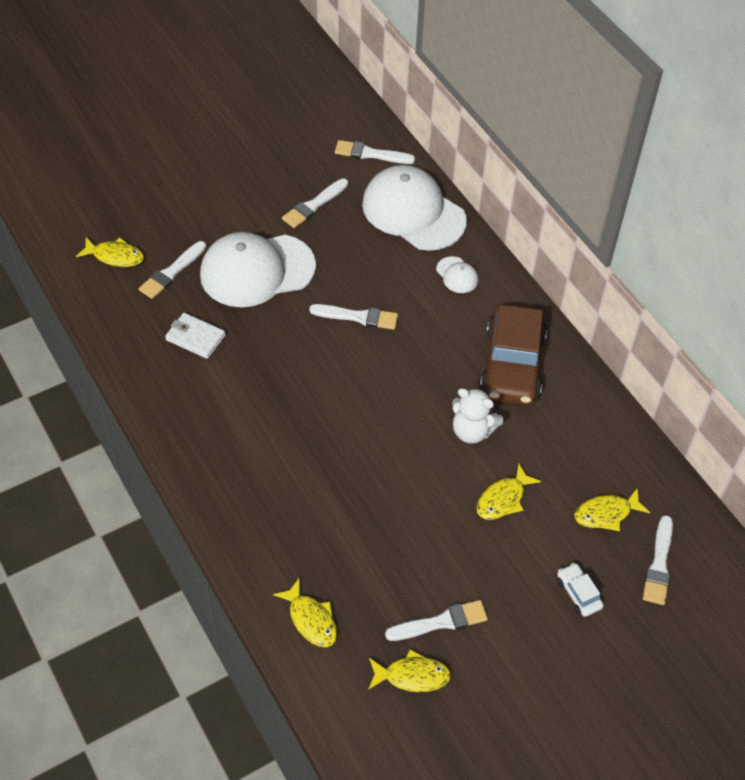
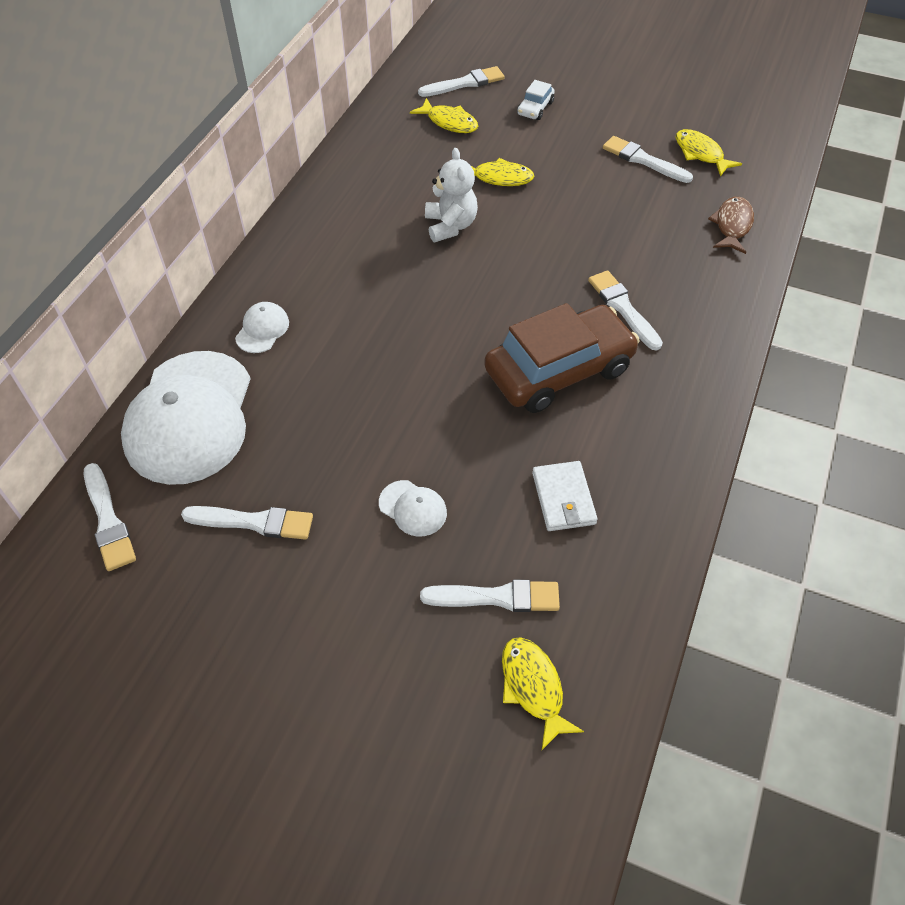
camera: 125 degrees left, 0 degrees up
(257, 270) = (413, 508): white cap -> white cap, size x0.42
(311, 619) = (732, 225): yellow fish -> brown fish
(358, 317) = (395, 375): white brush -> white brush (623, 308)
(512, 365) = (348, 236): brown car -> brown car (559, 370)

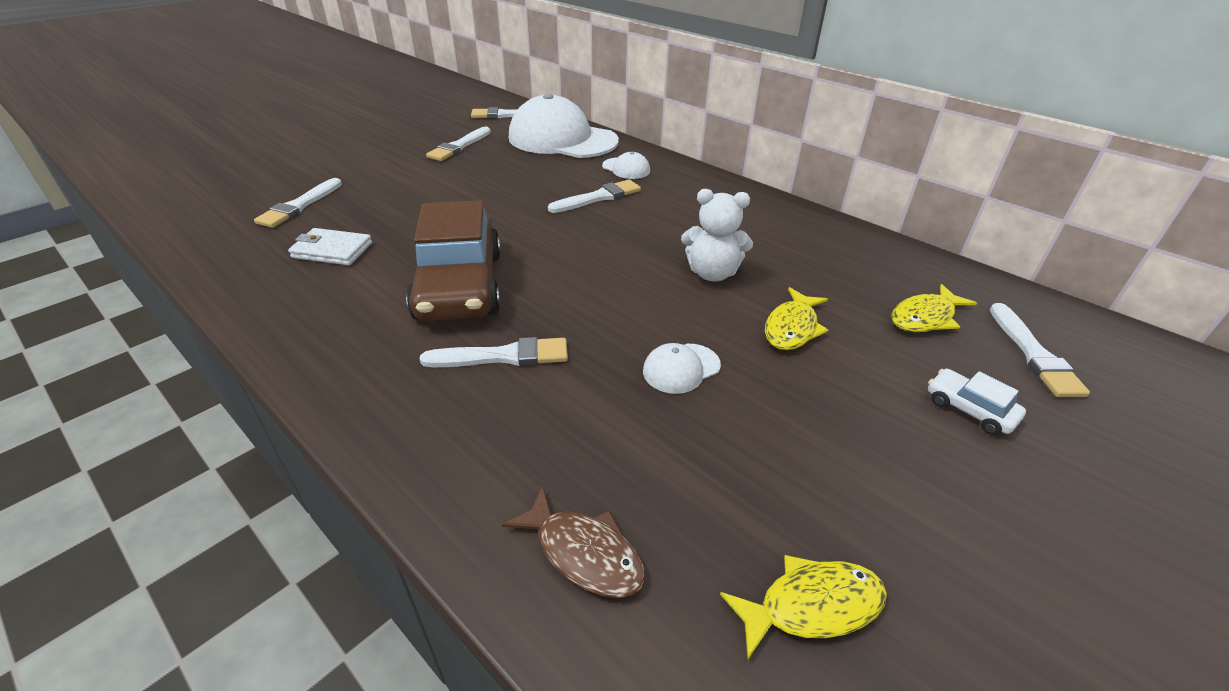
camera: 110 degrees right, 15 degrees down
(413, 508) = (405, 192): white cap -> white cap (681, 368)
(533, 688) = (226, 203): yellow fish -> none
(643, 160) = (805, 498): white brush -> white brush (598, 197)

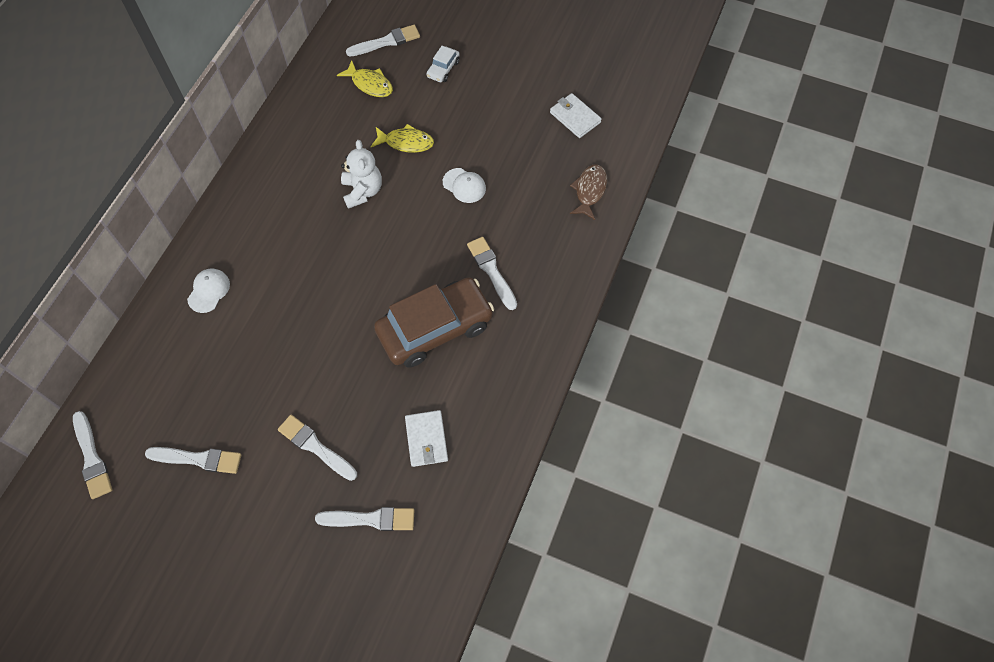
camera: 110 degrees left, 25 degrees up
(562, 139) = (152, 370): white cap -> none
(598, 197) = (274, 293): white brush -> white brush (315, 447)
(811, 606) = (575, 117): yellow fish -> white wallet

